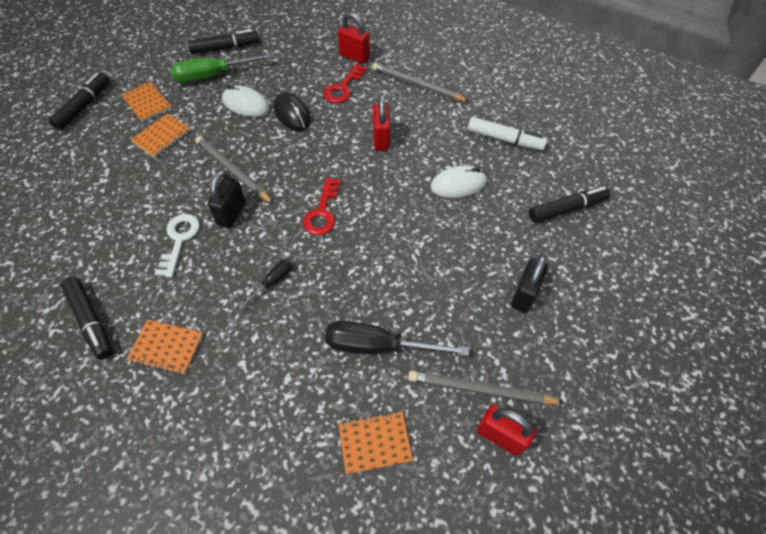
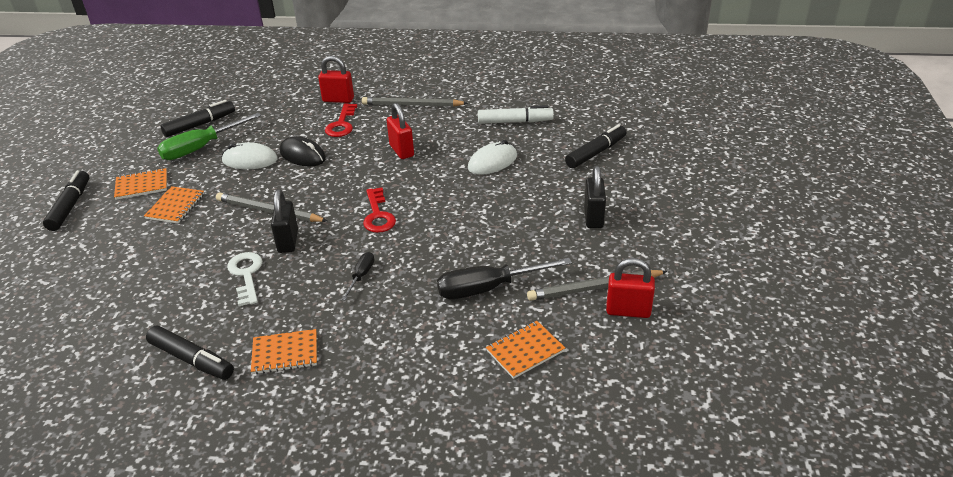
camera: 20 degrees left, 20 degrees down
(147, 103) = (142, 185): orange notebook -> orange notebook turned 45 degrees counterclockwise

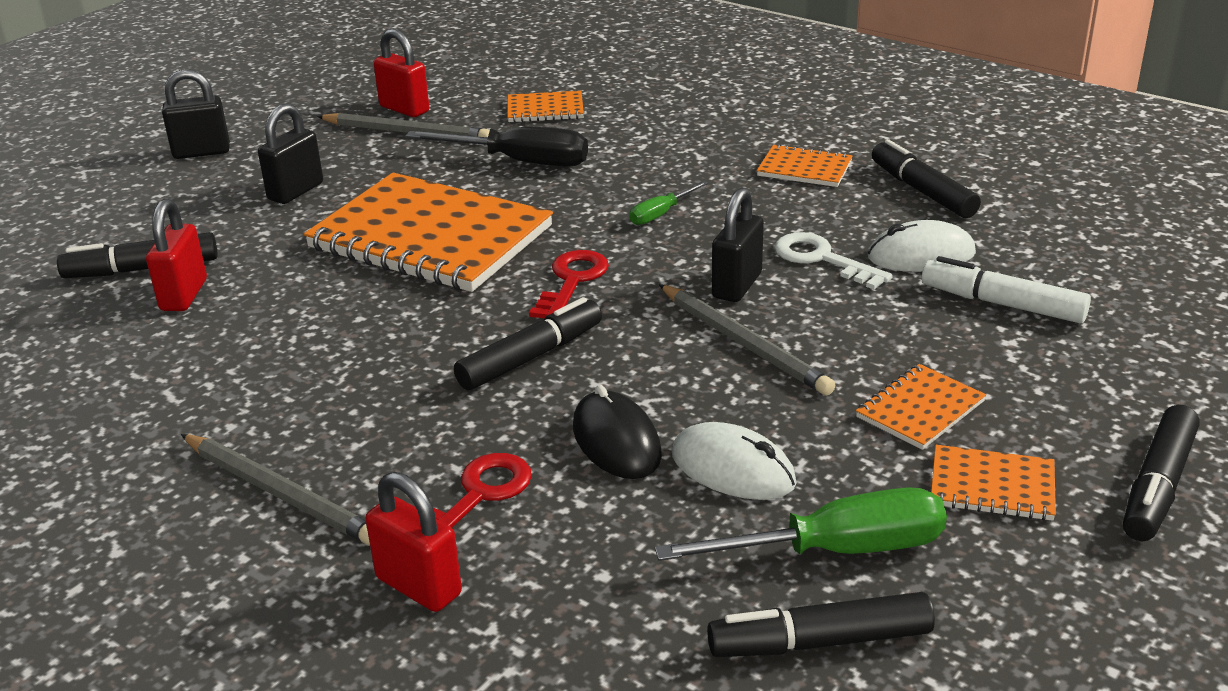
camera: 150 degrees left, 5 degrees down
(246, 275) = (822, 259): white key -> white key turned 120 degrees clockwise
(361, 276) = (661, 214): black screwdriver -> green screwdriver
(365, 174) = (530, 357): none -> black marker
(401, 151) = (423, 382): red padlock -> red padlock (184, 295)
(479, 215) = (430, 237): none -> orange notebook
(492, 162) = (307, 306): white mouse -> white mouse (921, 255)
(515, 122) = (160, 370): white marker -> white marker (1002, 304)
(694, 224) = (202, 152): none -> black padlock

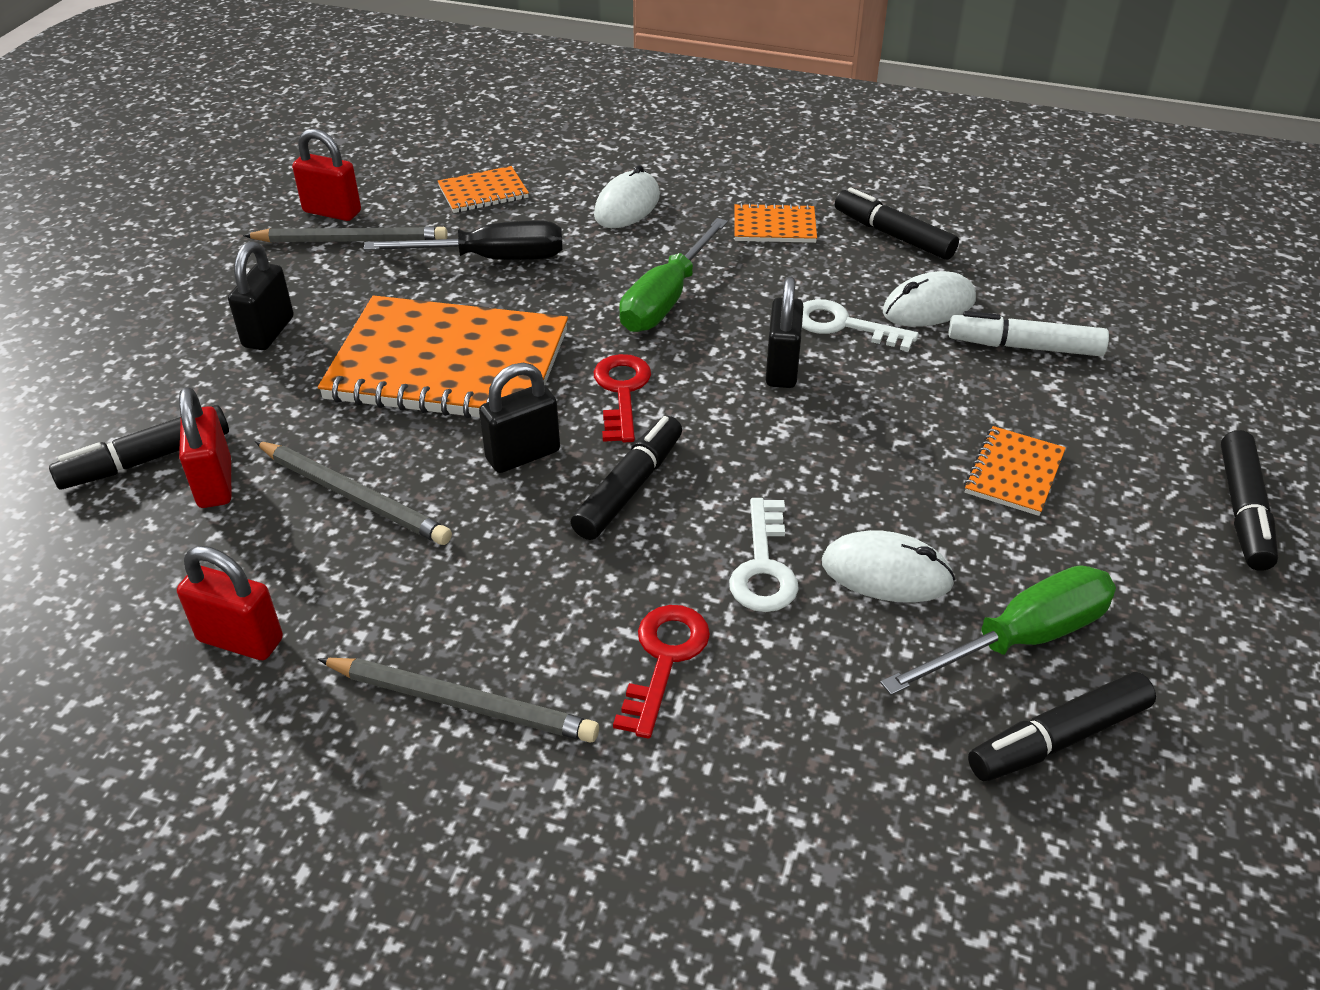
camera: 20 degrees left, 10 degrees up
(202, 152) = (130, 299): black padlock -> black padlock (523, 455)
(419, 586) = (664, 775): red padlock -> red padlock (240, 640)
(616, 441) = (764, 566): black mouse -> white key
(661, 214) = (666, 299): green screwdriver -> green screwdriver, size x1.95
(671, 135) = (627, 206): none -> white mouse
(744, 343) = (822, 432): grey pencil -> grey pencil (354, 496)
(992, 486) = (1114, 541): orange notebook -> none

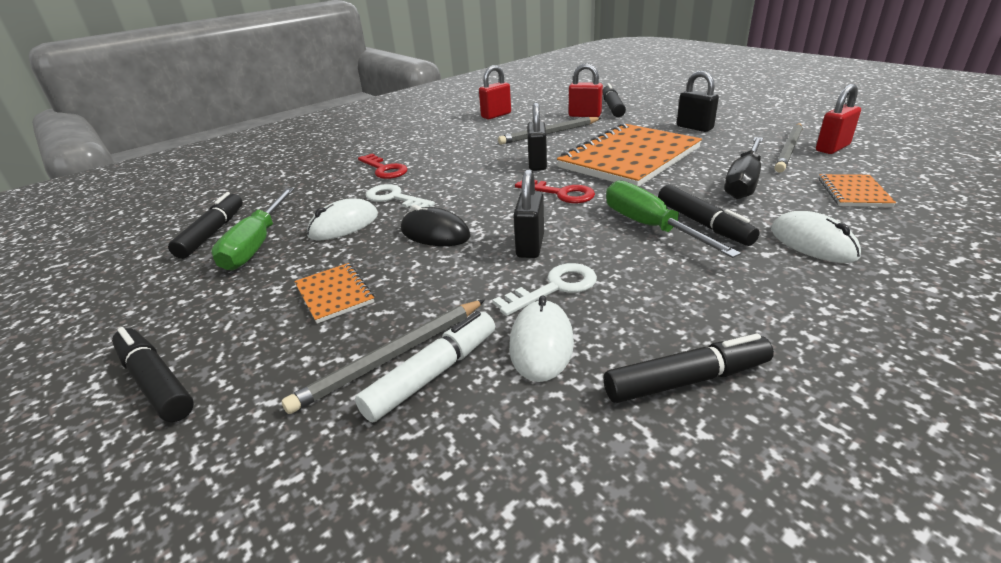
camera: 125 degrees right, 10 degrees down
(462, 702) = (421, 138): grey pencil -> grey pencil (392, 357)
(629, 488) = (485, 181): black marker -> black marker (703, 224)
(774, 226) = (742, 306): orange notebook -> none
(782, 369) = (530, 246): black padlock -> black padlock turned 60 degrees clockwise
(823, 461) = (435, 233): none -> black mouse

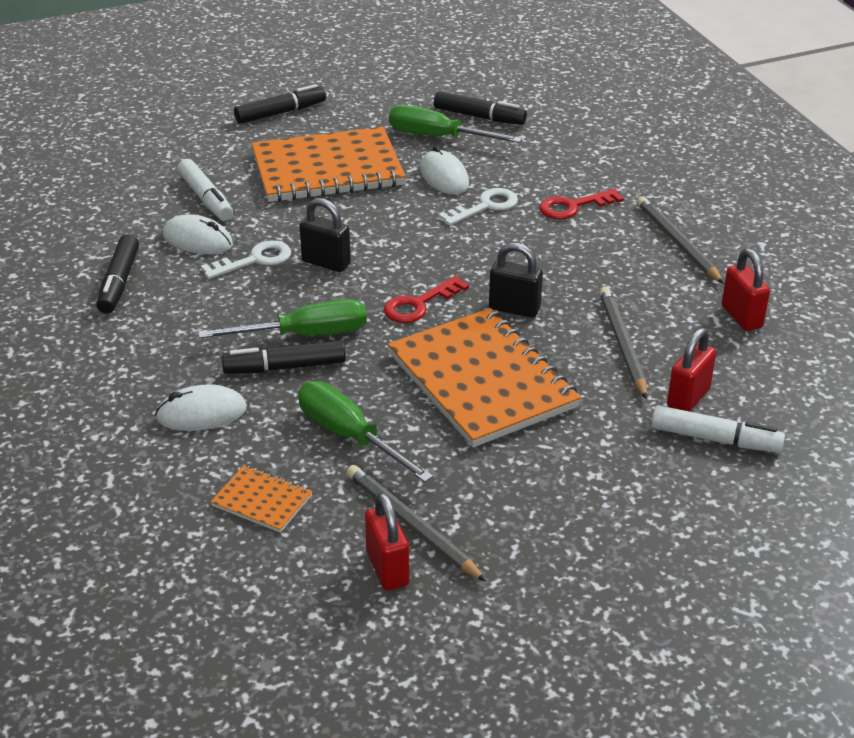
camera: 105 degrees right, 5 degrees up
(334, 294) = (327, 169): orange notebook -> orange notebook, size x2.26
(392, 357) = (234, 186): grey pencil -> grey pencil (677, 243)
(435, 233) = (389, 220): black mouse -> none
(555, 287) = (255, 260): white key -> white key turned 105 degrees counterclockwise
(612, 107) = (715, 439): black marker -> white marker
(694, 127) = (557, 482): black padlock -> none
(743, 182) = (349, 436): black screwdriver -> green screwdriver

